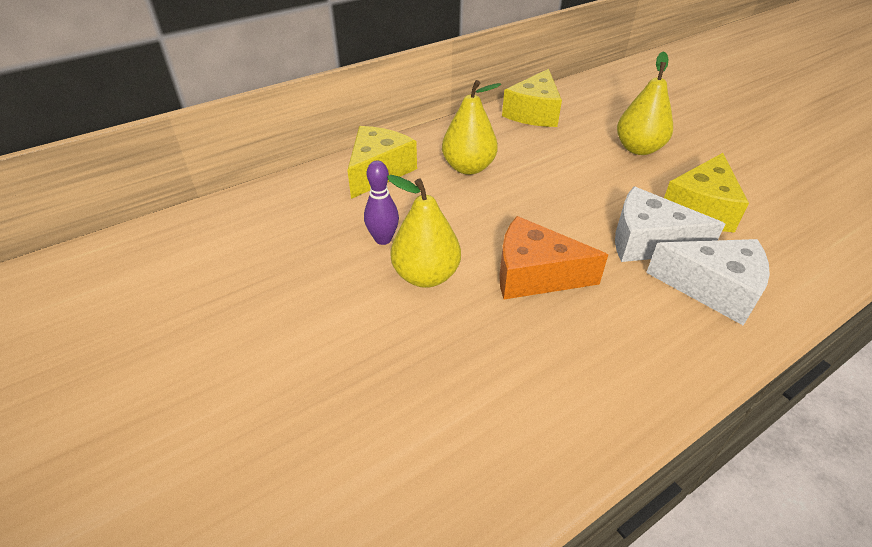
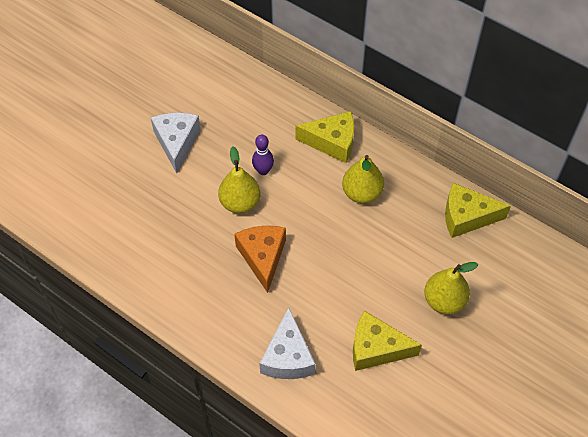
camera: 70 degrees right, 15 degrees up
(648, 242) = (321, 317): white cheese -> white cheese (177, 143)

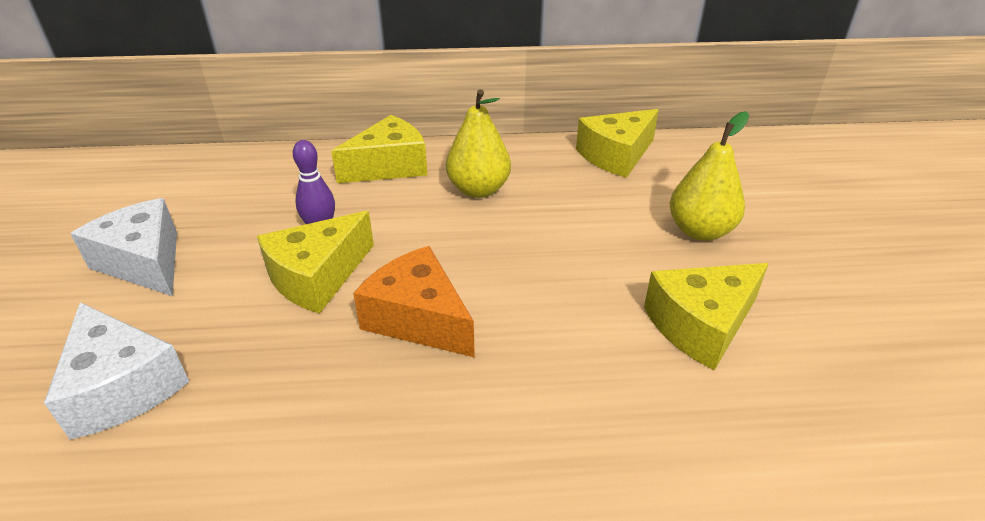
camera: 40 degrees left, 20 degrees down
(240, 203) = (317, 277): yellow pear -> yellow cheese
(287, 357) = (603, 421): white cheese -> white cheese (122, 386)

